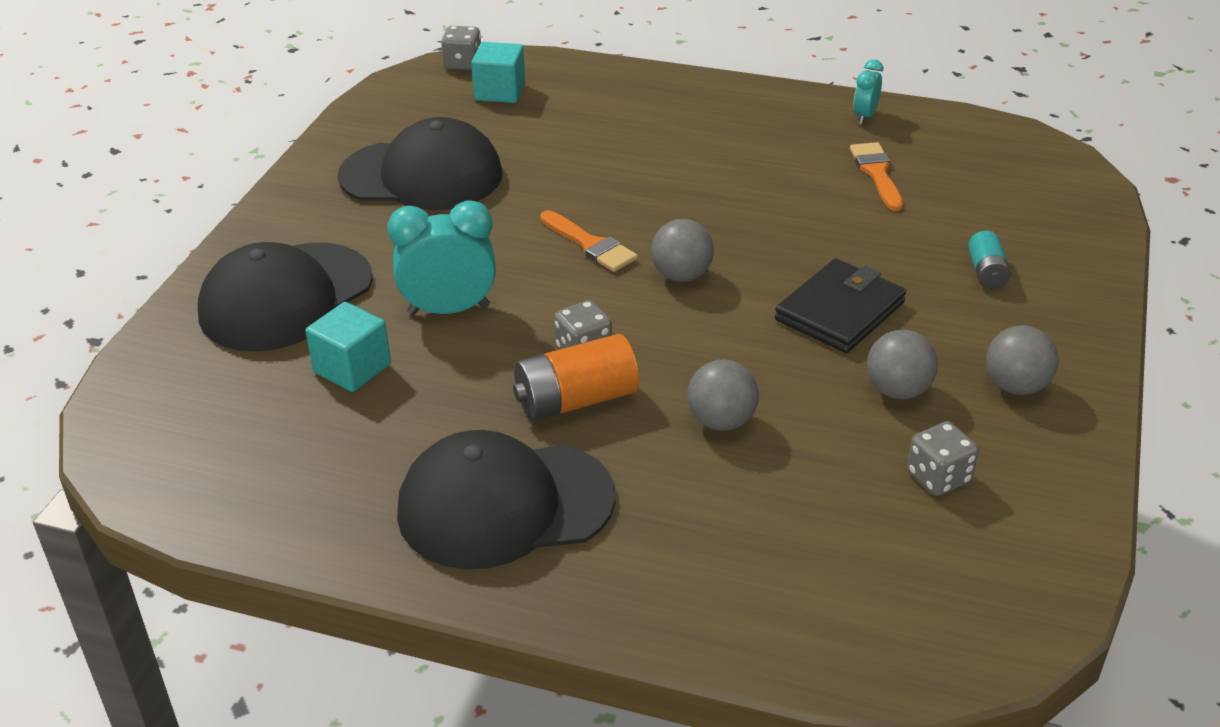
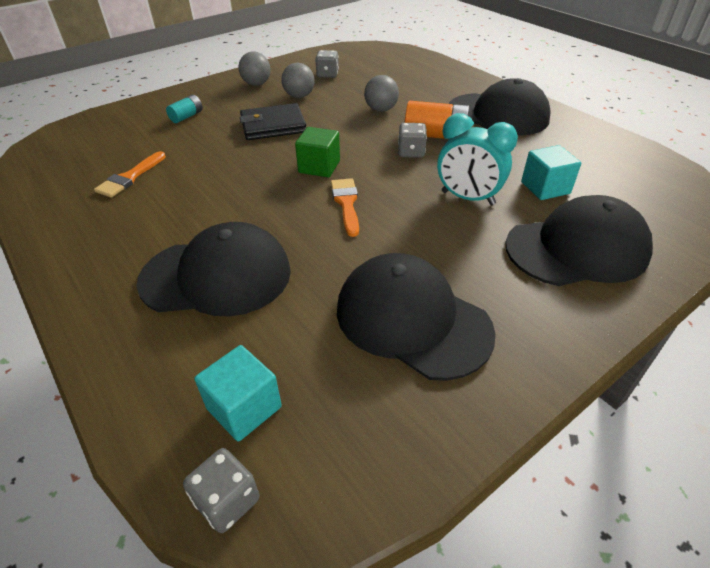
camera: 145 degrees left, 5 degrees up
(630, 139) = (217, 276): none -> black cap
(681, 275) = (319, 167): grey ball -> green cube
(865, 116) = (54, 217): turquoise clock -> none

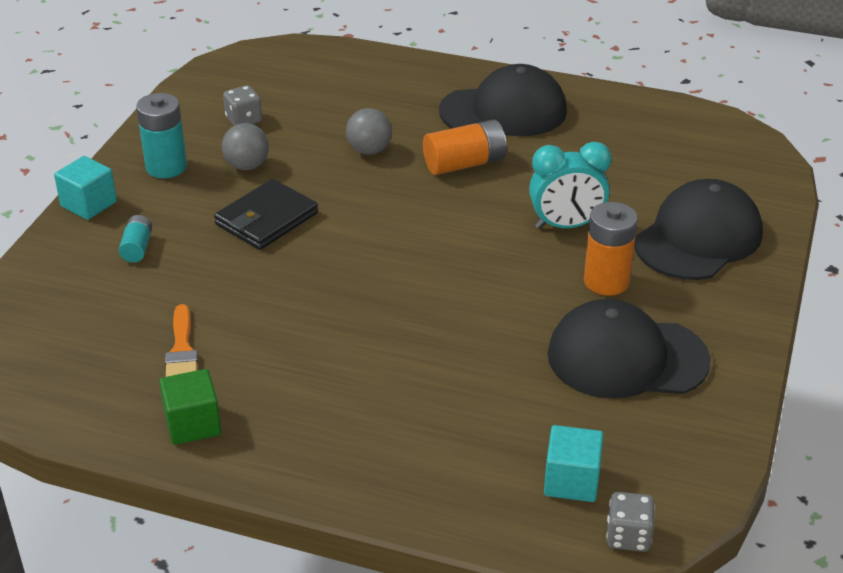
camera: 35 degrees left, 5 degrees down
(217, 276) = (420, 401): black cap -> none
(256, 84) = (166, 167): grey ball -> turquoise battery
(319, 167) = (383, 250): green cube -> green cube (193, 424)
(346, 203) = (458, 279): orange brush -> none
(411, 152) = (461, 194): grey dice -> none
(458, 250) = (606, 281): none -> orange battery
(545, 188) = (624, 186): turquoise cube -> turquoise cube (89, 204)

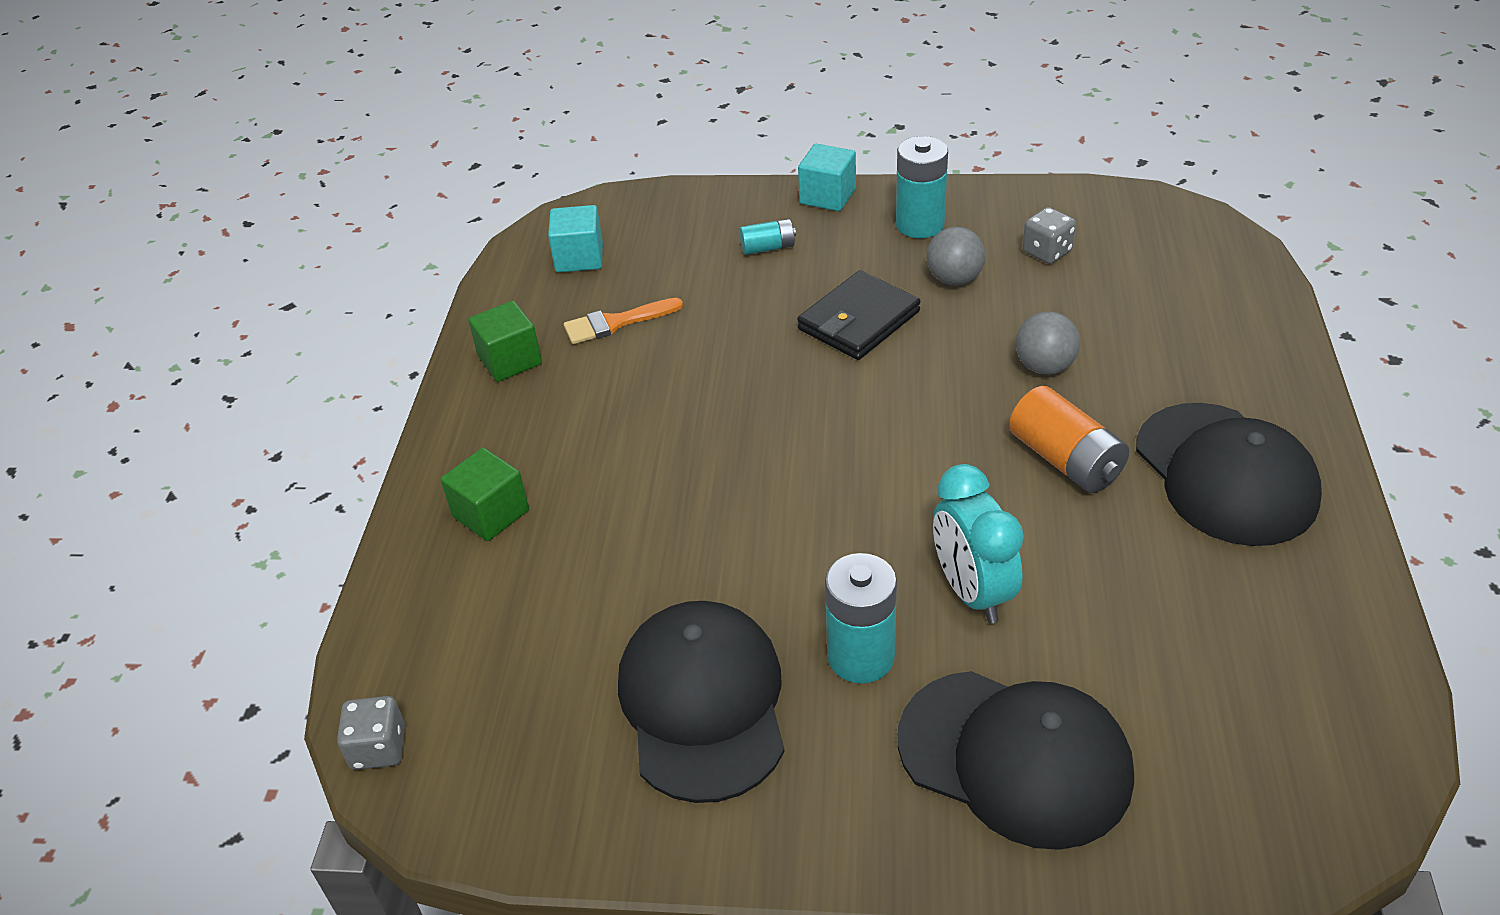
camera: 80 degrees right, 5 degrees up
(266, 219) = (859, 320): black wallet -> black wallet turned 75 degrees counterclockwise
(393, 452) = (491, 513): none -> green cube
(571, 481) = (464, 678): turquoise cube -> turquoise cube (579, 258)
(606, 281) = (861, 657): orange battery -> turquoise battery

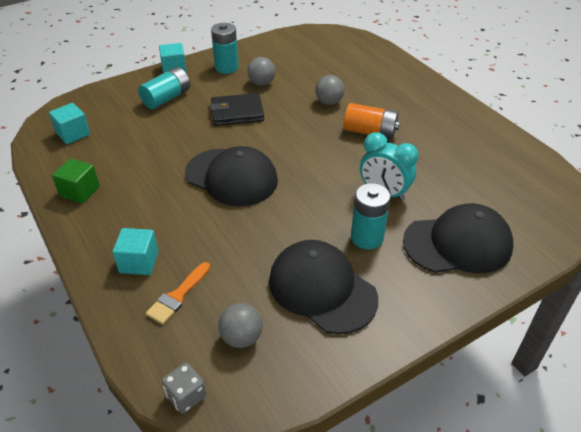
camera: 40 degrees left, 0 degrees up
(491, 513) = (139, 262): green cube -> turquoise cube
(520, 709) = (241, 337): none -> grey ball
(616, 323) = (121, 154): orange brush -> orange brush (178, 296)
(768, 247) = (166, 98): turquoise battery -> turquoise battery, size x1.75
(859, 320) = (237, 112): black wallet -> black wallet turned 75 degrees clockwise
(1047, 251) = (288, 61): grey dice -> none
(1225, 474) = (428, 114): black cap -> black cap (231, 177)

